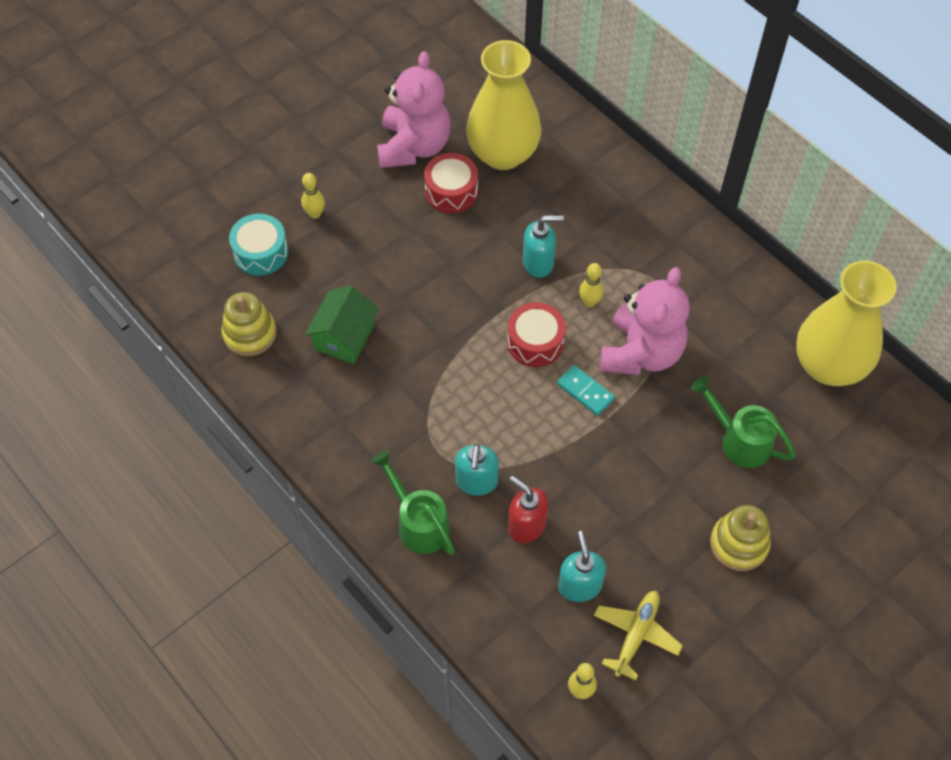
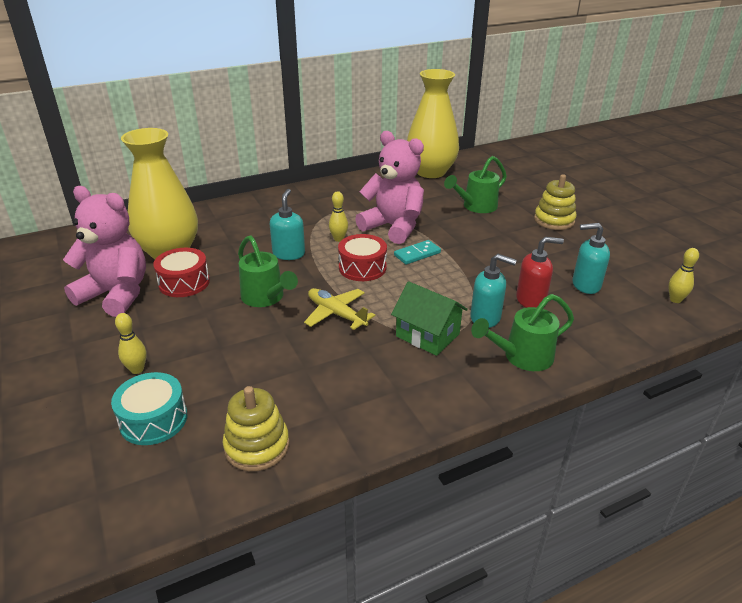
camera: 75 degrees left, 25 degrees down
(344, 337) = (301, 372): green house -> green house (427, 335)
(448, 270) = (266, 298): none -> green watering can
(526, 525) = (531, 300): red soap dispenser -> red soap dispenser turned 150 degrees counterclockwise
(636, 634) = (625, 269): yellow plane -> yellow plane (336, 314)

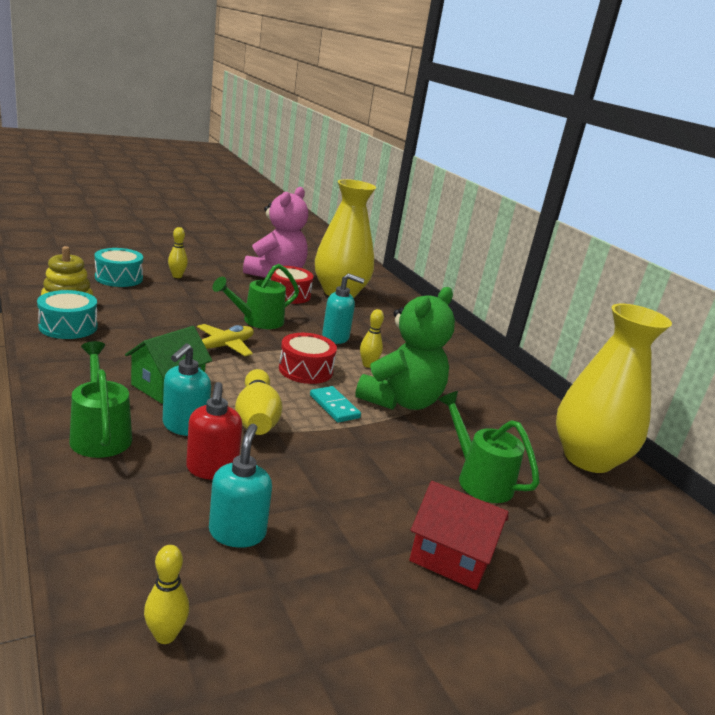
camera: 85 degrees right, 10 degrees down
(329, 426) = (68, 327): none -> turquoise drum
(393, 227) = (401, 401): pink teddy bear -> green teddy bear
(453, 287) = (256, 418): none -> yellow bowling pin
(554, 220) = (451, 557): yellow stacking toy -> red house

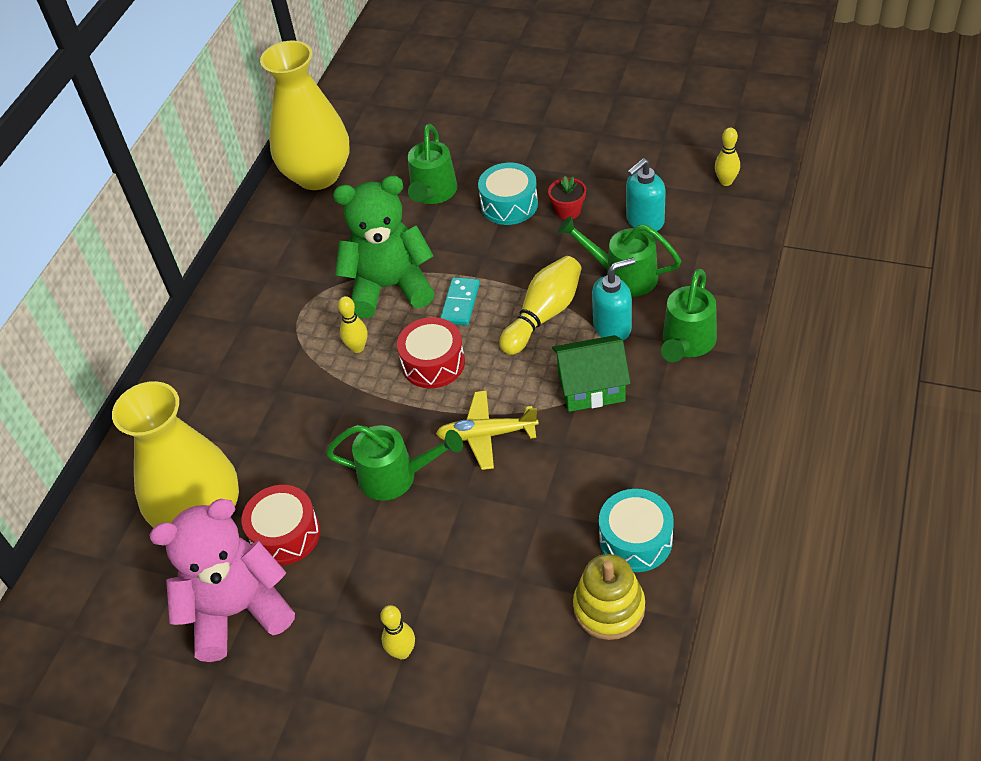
camera: 125 degrees left, 25 degrees up
(119, 278) = (496, 672): turquoise drum -> turquoise drum (509, 204)
(212, 469) = (623, 276): red soap dispenser -> green watering can
(333, 511) = (568, 211): none -> red flower pot
(336, 337) = (336, 408): turquoise soap dispenser -> none
(451, 557) = (527, 156): red house -> none

